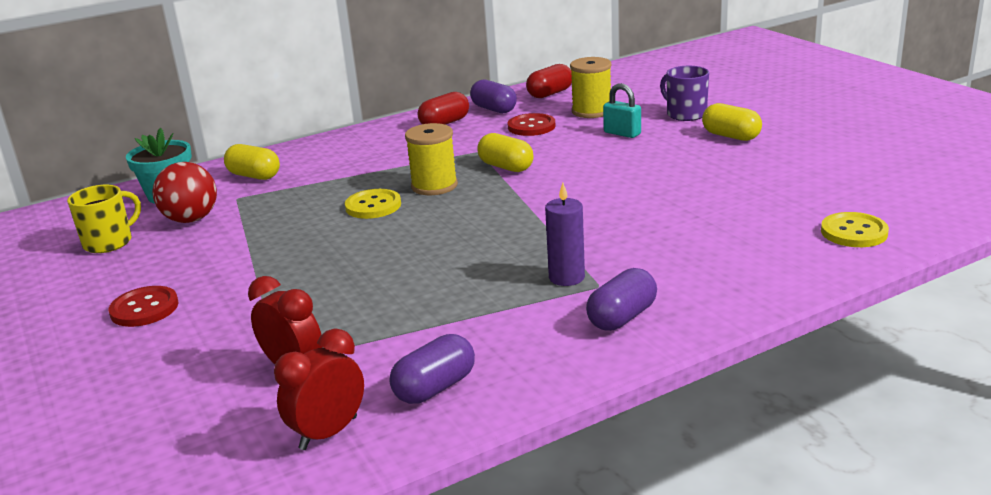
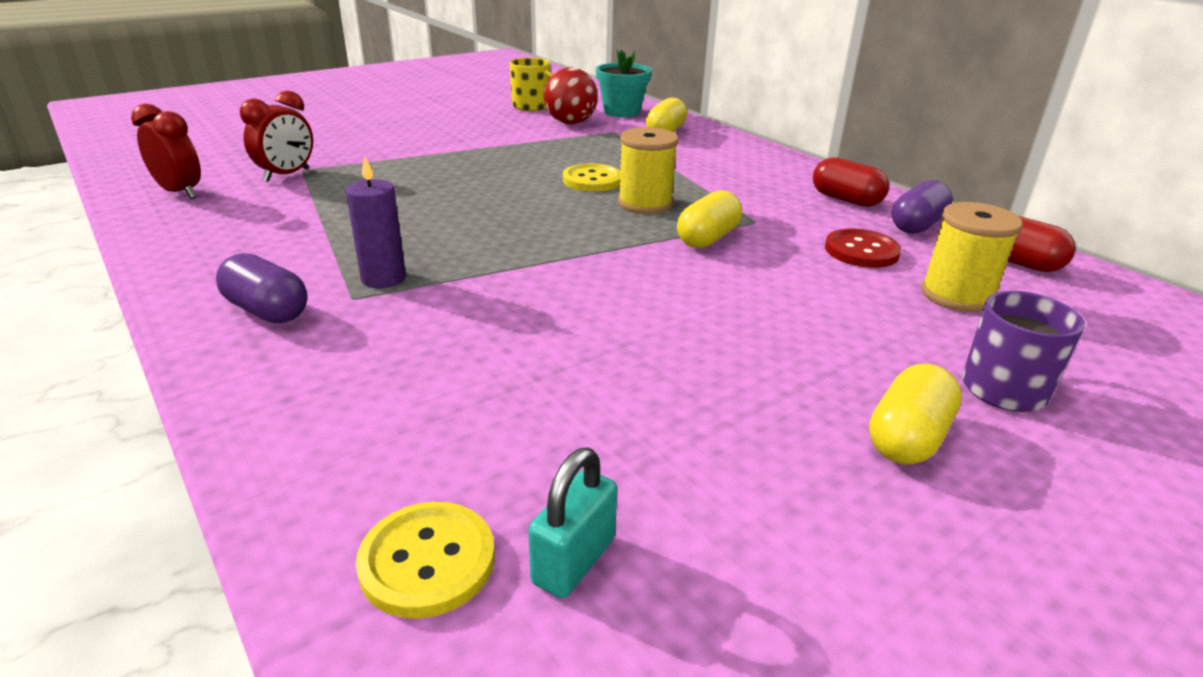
camera: 80 degrees right, 5 degrees up
(144, 309) = (415, 127): red button -> none
(435, 388) = (209, 224): purple capsule -> none
(622, 133) = (867, 320): turquoise padlock -> turquoise padlock (574, 561)

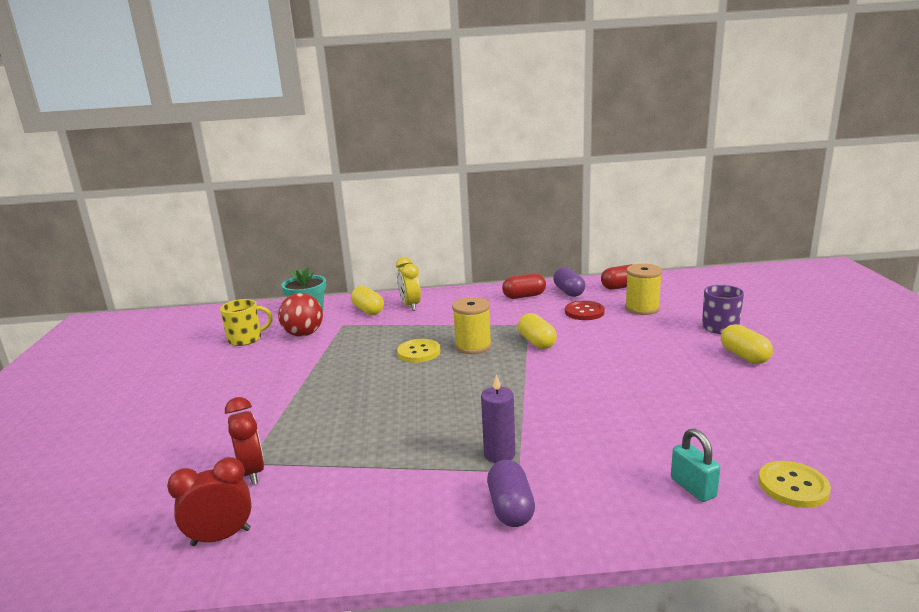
camera: 55 degrees left, 10 degrees down
(267, 311) = (511, 508): purple capsule -> purple capsule turned 75 degrees counterclockwise
(574, 561) = (801, 449): turquoise padlock -> turquoise padlock (693, 488)
(709, 147) = (410, 306): none -> yellow clock

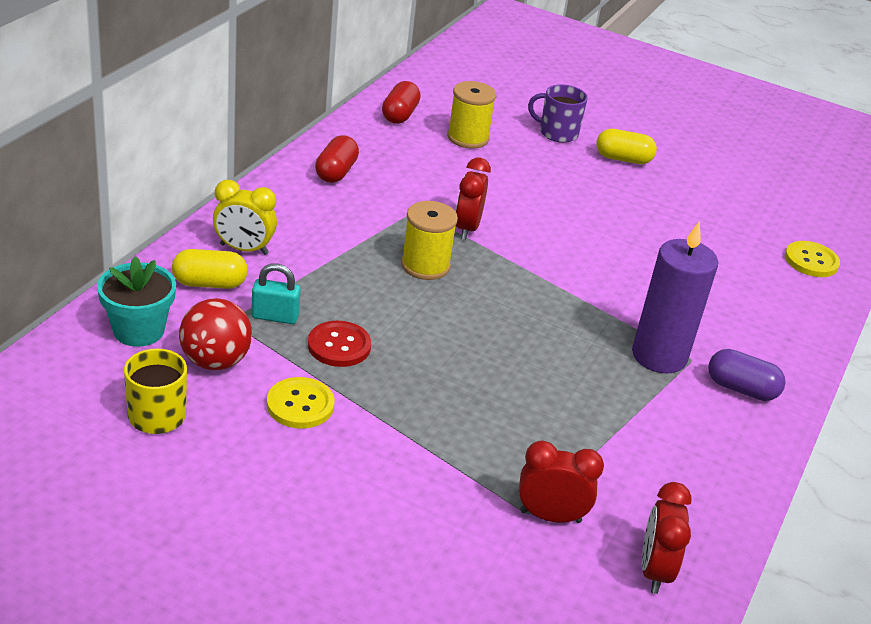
camera: 65 degrees left, 15 degrees up
(419, 352) = (395, 304): yellow button -> yellow button (300, 405)
(499, 454) = (659, 356): purple candle -> purple candle, size x1.69
(536, 342) = (467, 228): yellow capsule -> red clock
(568, 292) = (366, 145): purple capsule -> none
(584, 312) = (432, 167): red button -> red button (339, 346)
(693, 488) = (781, 298): turquoise padlock -> turquoise padlock (275, 316)

